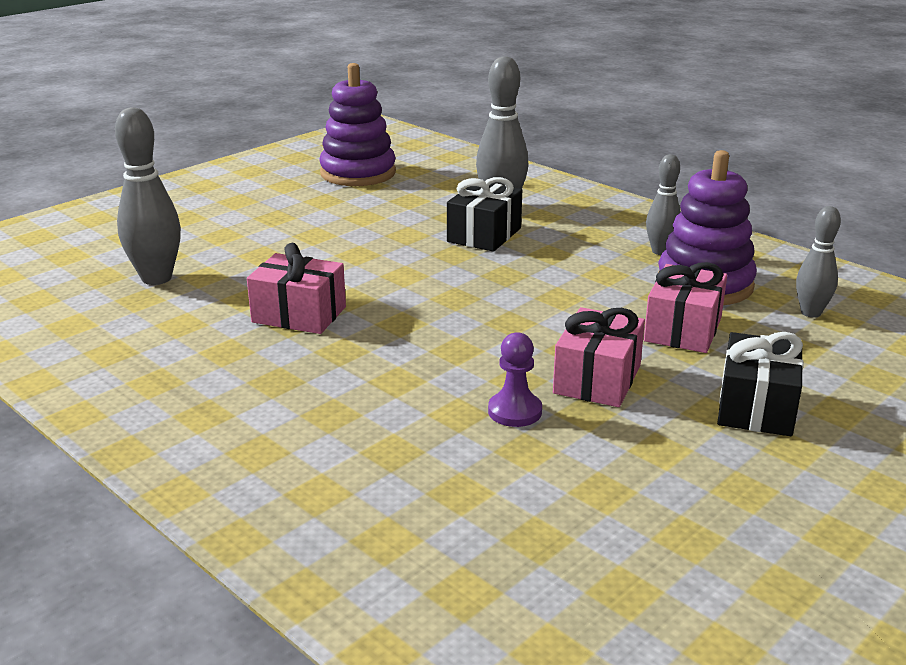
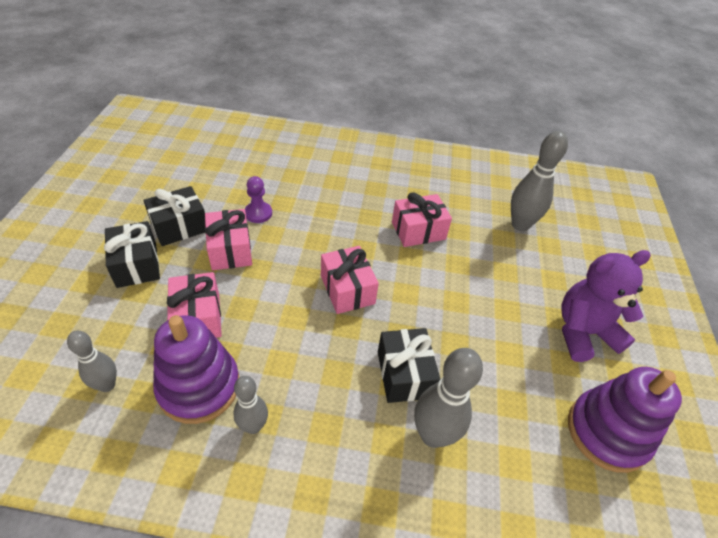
camera: 140 degrees right, 20 degrees up
(271, 205) = (583, 332): none -> purple teddy bear
(471, 296) = (347, 289): none -> pink gift
(666, 436) = (179, 227): none -> black gift

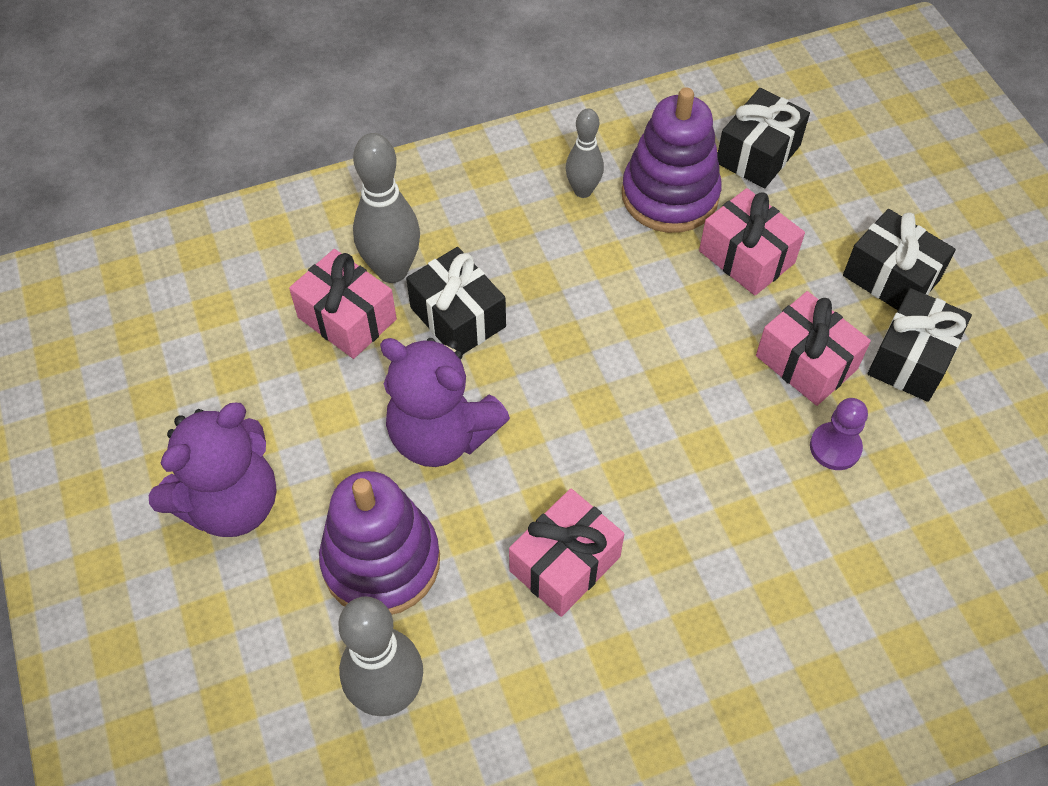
camera: 155 degrees right, 10 degrees up
(107, 385) = (758, 154): grey bowling pin -> black gift
(347, 289) = (601, 390): pink gift -> pink gift (347, 318)
(449, 310) = (441, 435): none -> purple teddy bear
(607, 432) = (185, 371): purple stacking toy -> purple stacking toy (381, 561)

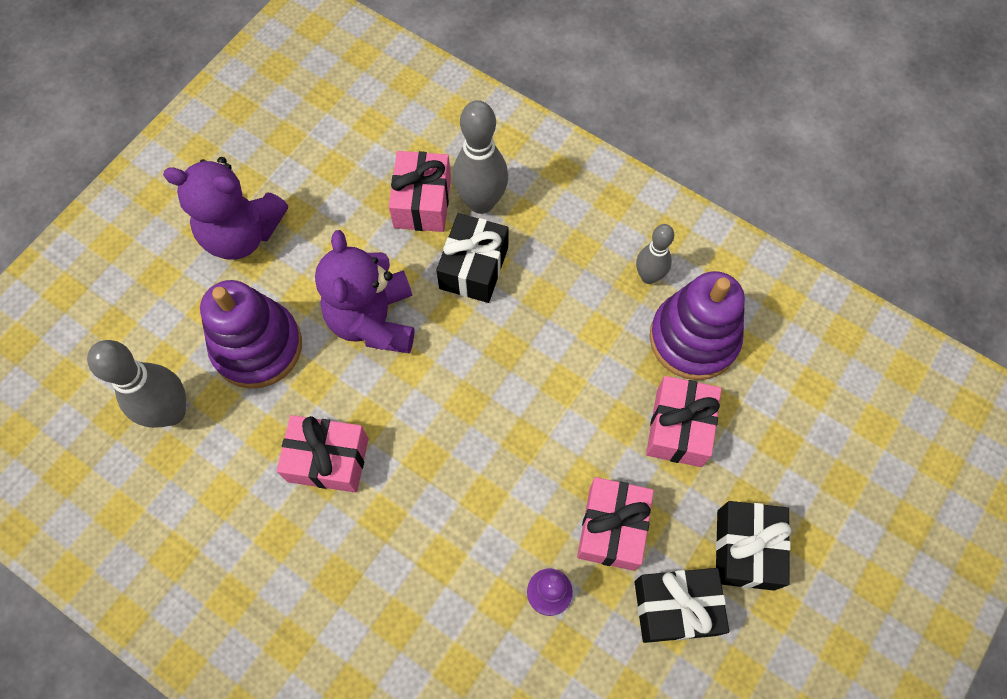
camera: 55 degrees right, 10 degrees up
(758, 154) = (789, 378): black gift -> none

